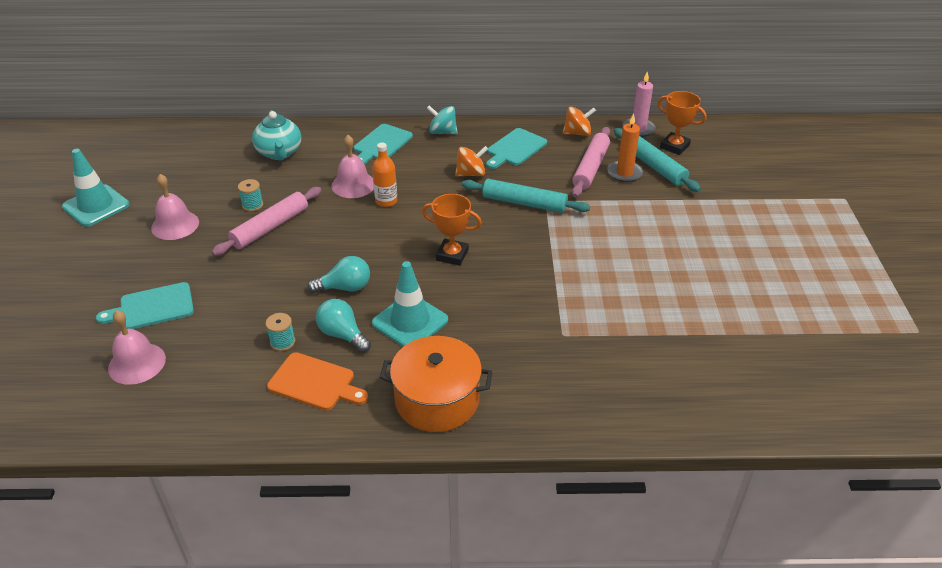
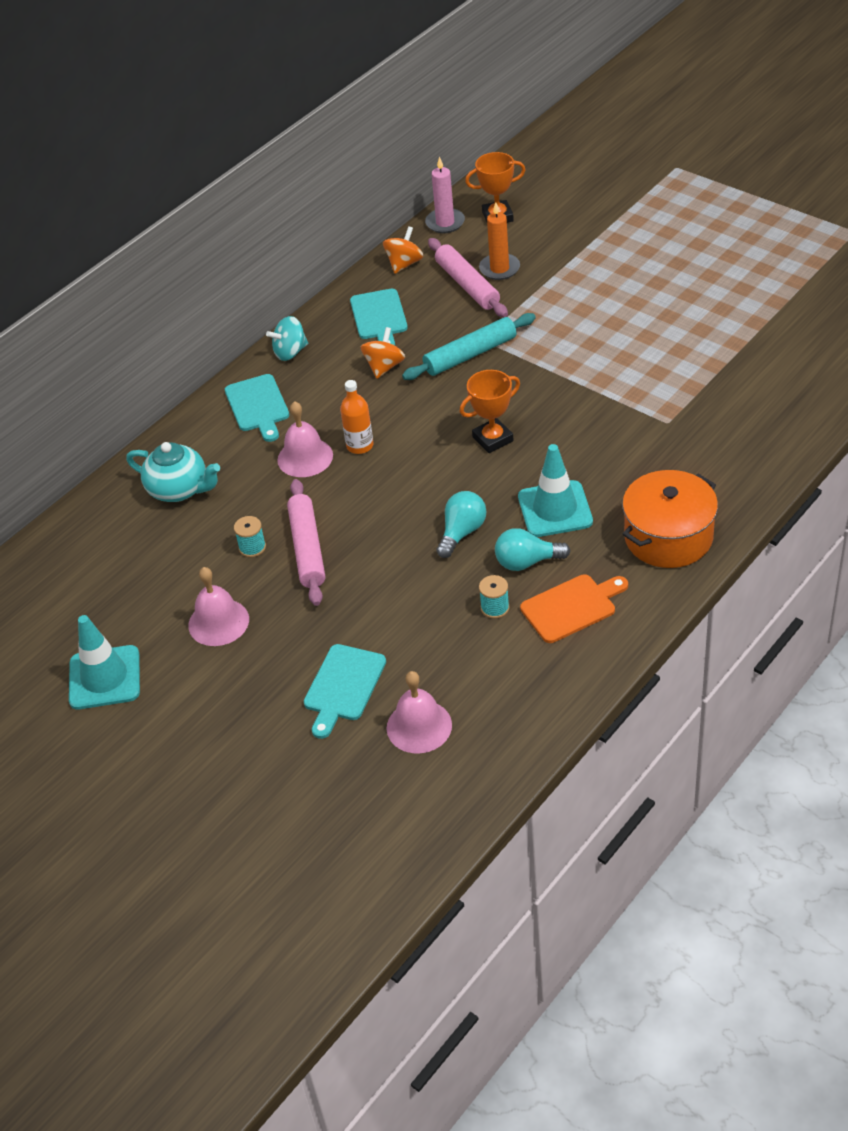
camera: 45 degrees left, 5 degrees up
(654, 166) = (510, 245): turquoise rolling pin -> none

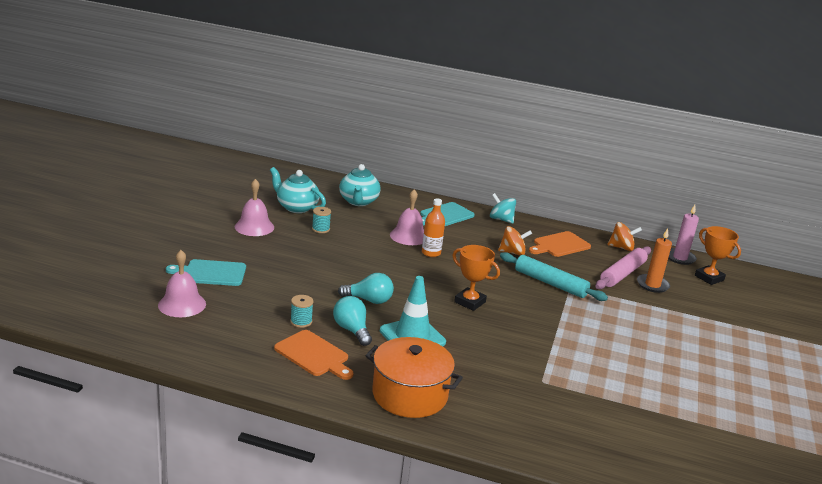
camera: 60 degrees right, 20 degrees down
(104, 678) = (201, 201): turquoise traffic cone -> none
(172, 564) = (296, 207): none -> turquoise teapot
(307, 549) = (327, 246): pink rolling pin -> none
(379, 317) = (560, 245): turquoise cutting board -> orange cutting board

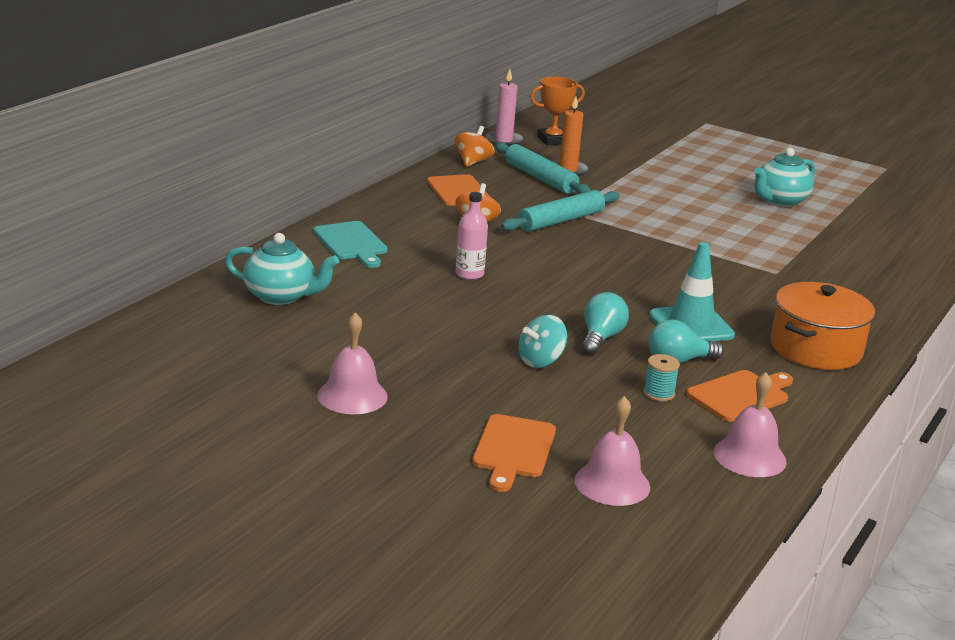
camera: 75 degrees left, 0 degrees up
(211, 273) = (513, 450): turquoise cutting board -> orange cutting board
(296, 207) = (286, 350): turquoise teapot -> turquoise teapot (779, 201)
(321, 229) = (375, 341): turquoise spool -> none
(409, 236) = (413, 280): pink bell -> pink bell (749, 456)
(431, 253) = (469, 274): orange bottle -> pink bottle
(470, 302) = (606, 276): orange trophy -> none
(501, 219) = (375, 210): turquoise spinning top -> turquoise spinning top (541, 361)
(622, 274) = (540, 178): pink rolling pin -> turquoise rolling pin

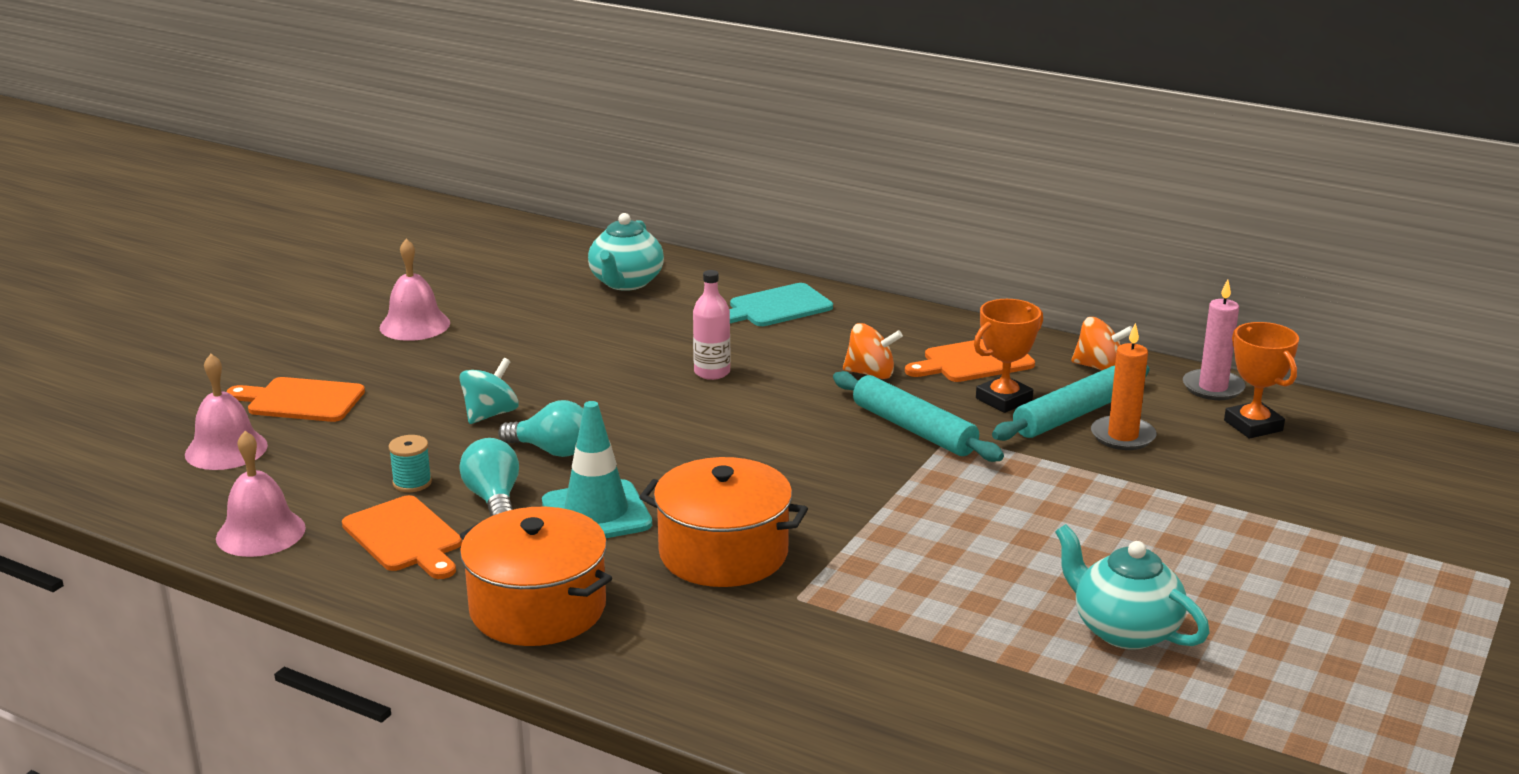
camera: 90 degrees right, 0 degrees up
(518, 192) = (1004, 400): none -> orange trophy
(541, 361) = (490, 414): turquoise spinning top -> turquoise spinning top turned 75 degrees clockwise
(732, 289) = (723, 553): none -> orange pot

